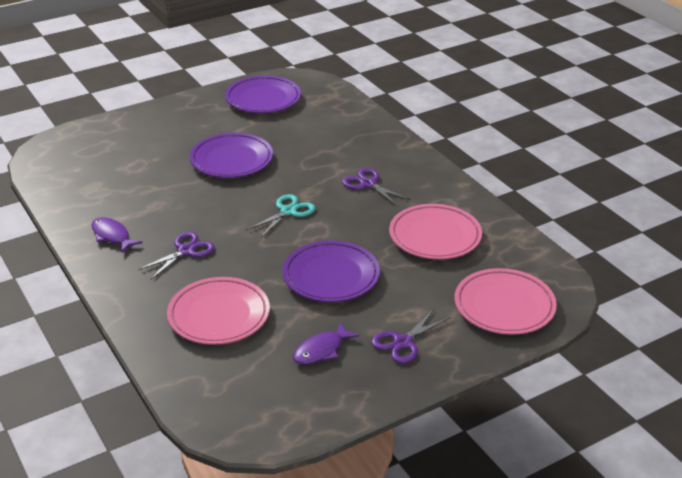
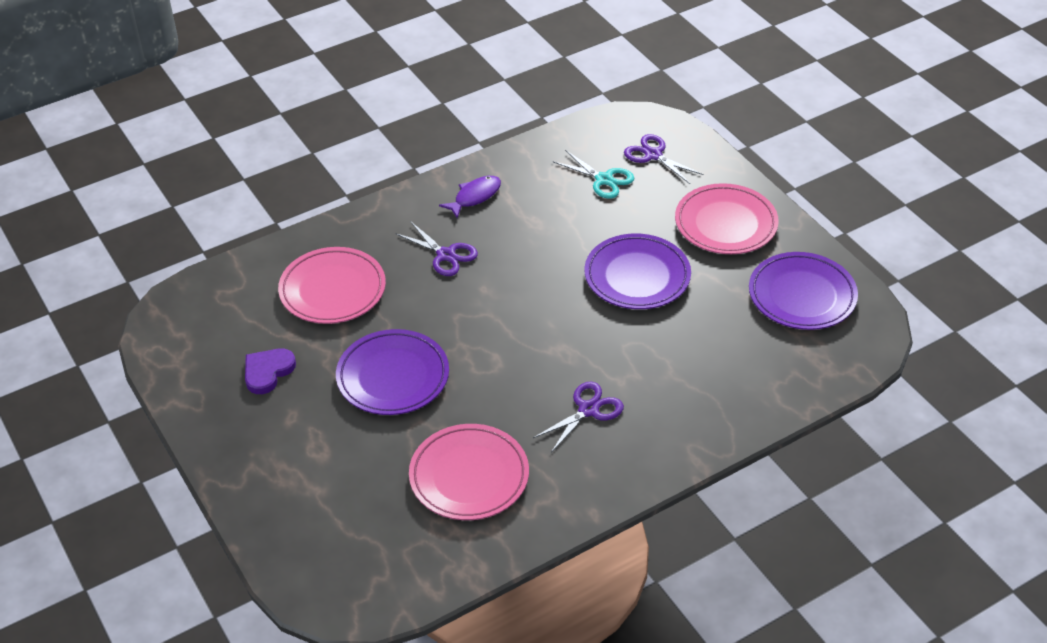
camera: 90 degrees right, 10 degrees up
(288, 211) = (523, 334): turquoise scissors -> turquoise scissors (604, 180)
(321, 350) = (268, 372): purple fish -> purple heart
(403, 342) = (271, 439): purple scissors -> purple scissors (653, 155)
(504, 306) = (323, 538): pink plate -> pink plate (725, 224)

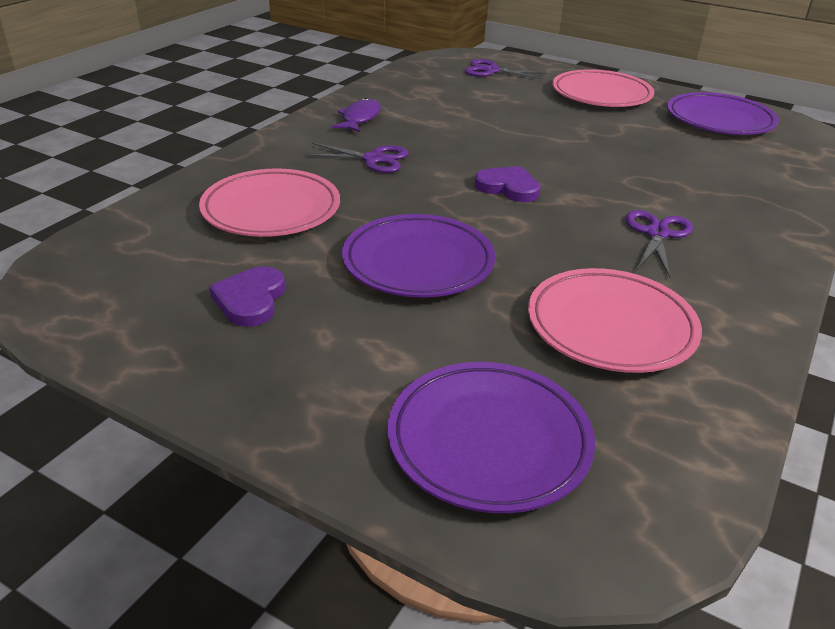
camera: 30 degrees left, 10 degrees down
(522, 322) = (508, 187): none -> purple heart
(604, 180) = (467, 89): turquoise scissors -> none
(637, 276) = (573, 136): purple plate -> purple plate (489, 441)

